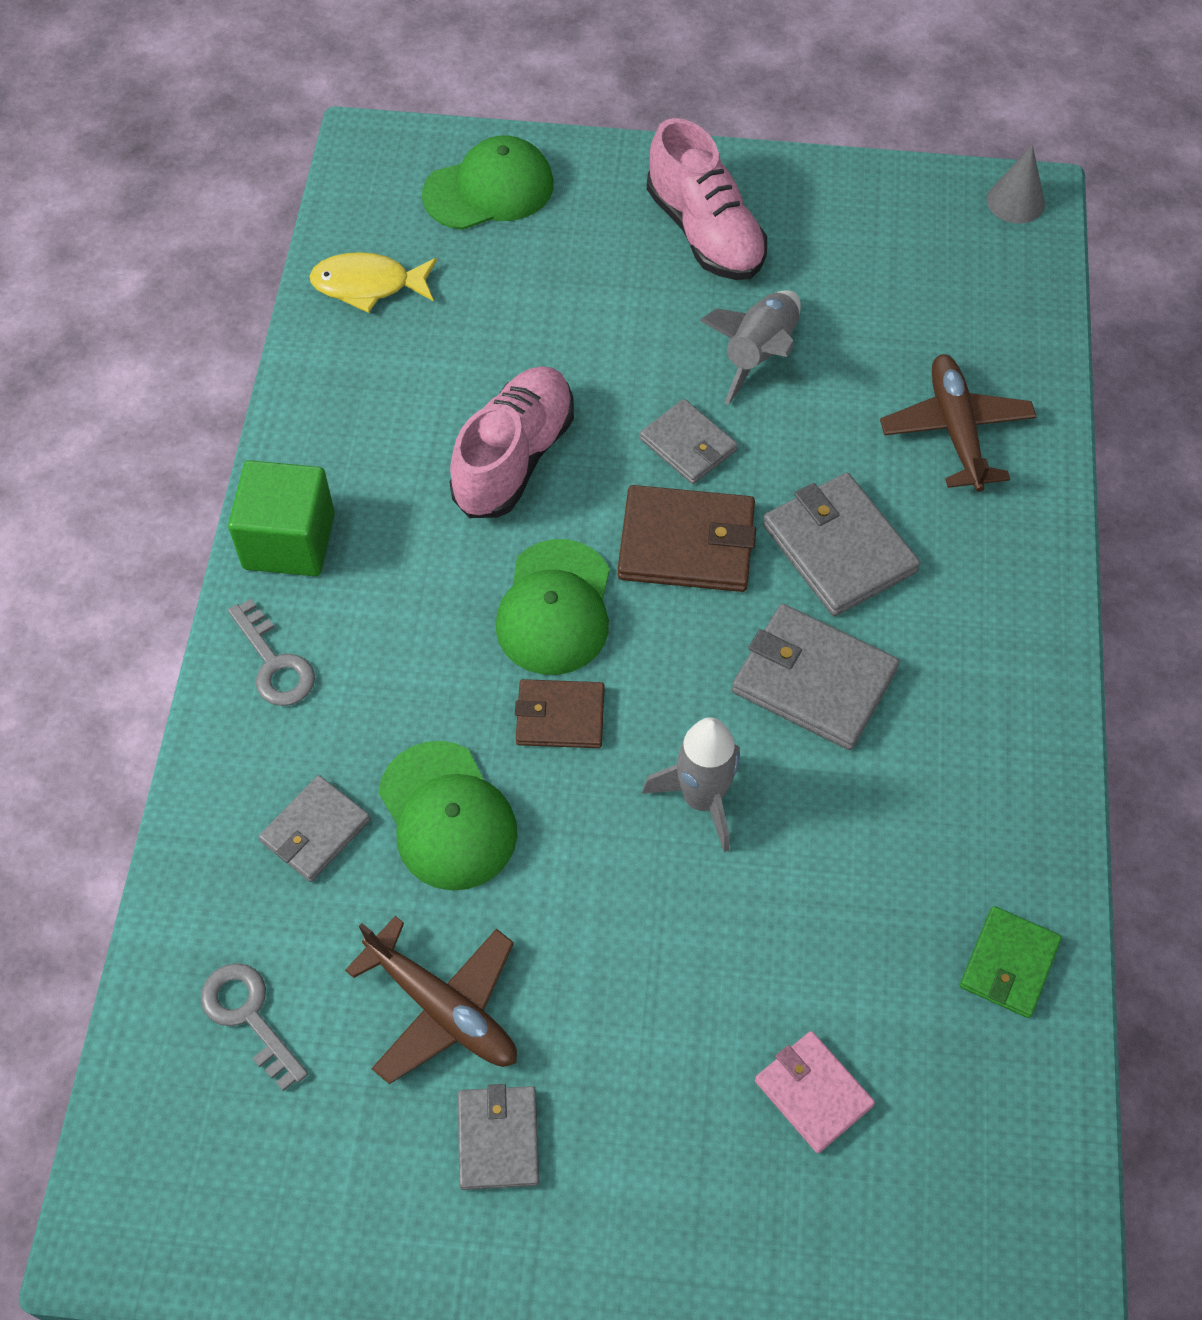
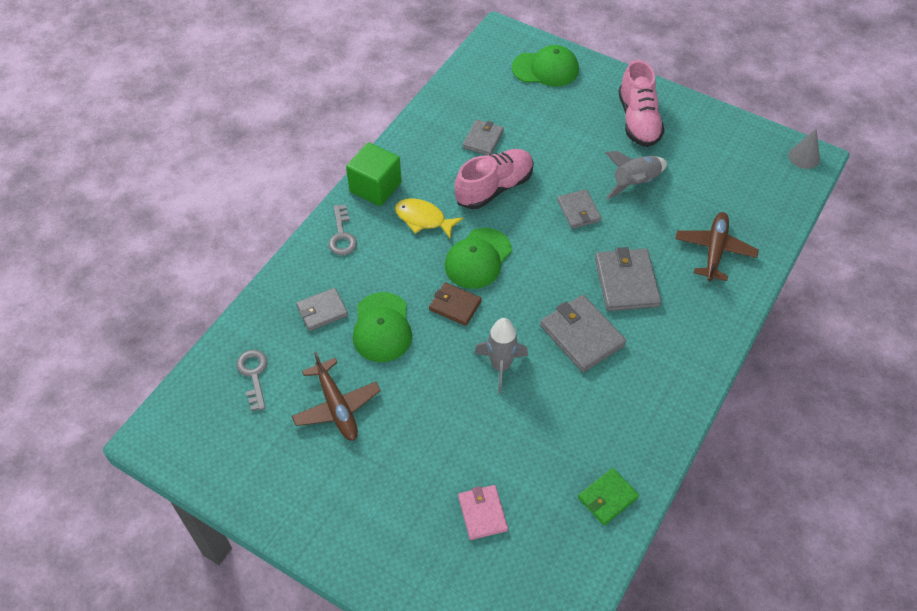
camera: 25 degrees right, 5 degrees down
(368, 285) = (468, 92): yellow fish -> yellow fish (423, 219)
(498, 1138) = (331, 470): grey wallet -> grey wallet (483, 139)
(687, 543) = (554, 253): brown wallet -> none

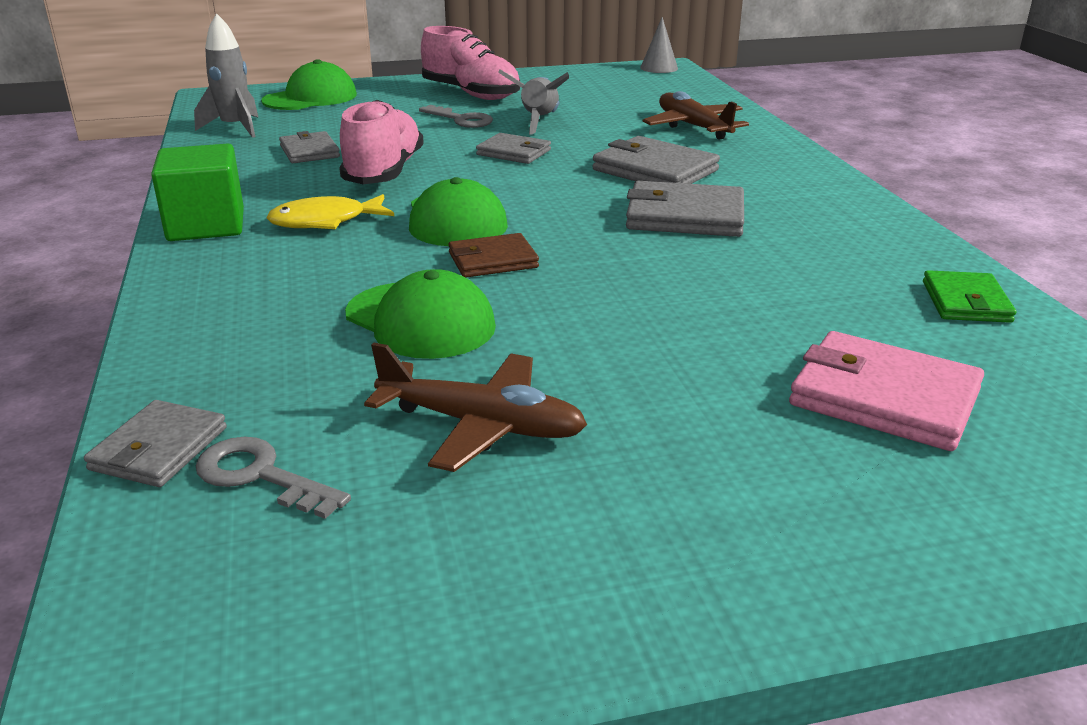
camera: 45 degrees left, 25 degrees down
(322, 311) = (290, 350): grey wallet -> grey wallet (159, 449)
(342, 235) = (213, 277): grey key -> grey key (461, 120)
(482, 513) = (883, 397): pink wallet -> pink wallet, size x1.59
(500, 366) = (643, 275): grey rocket -> grey rocket (235, 128)

